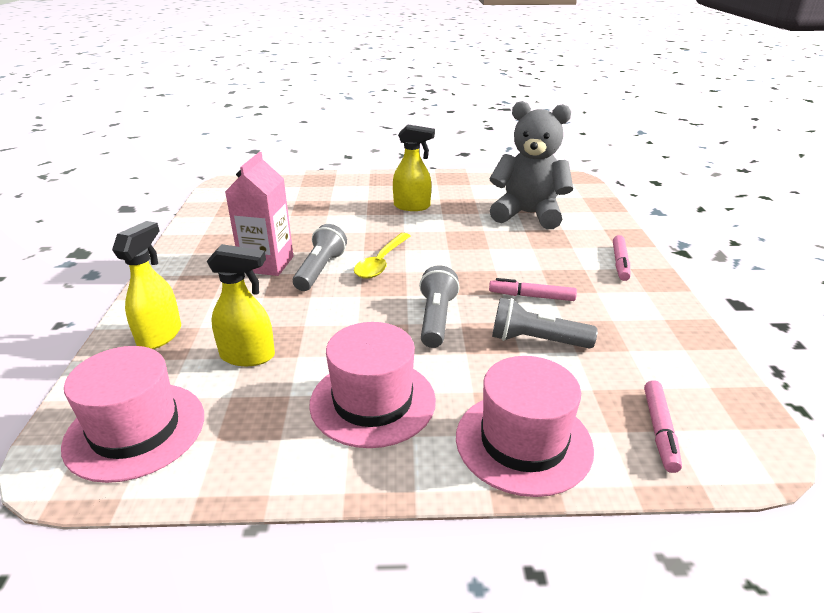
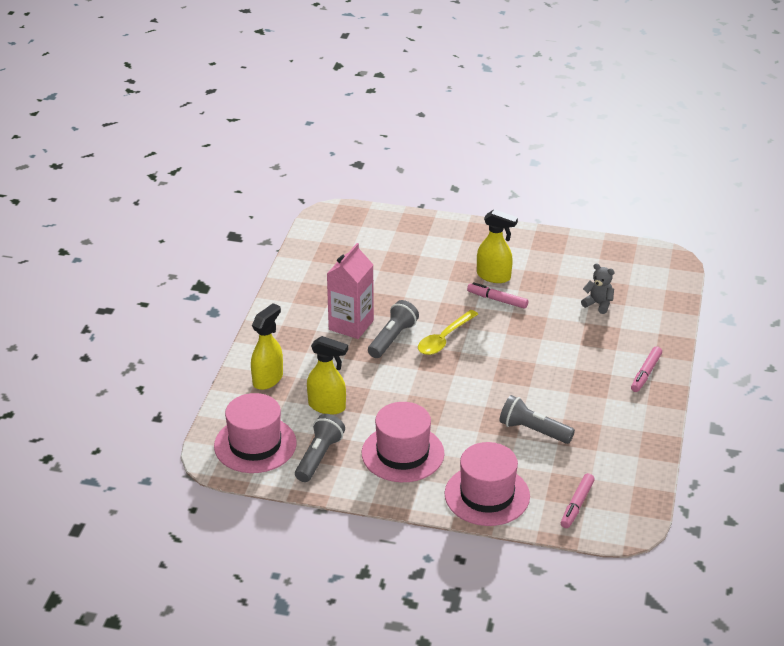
camera: 15 degrees right, 5 degrees up
(436, 319) = (468, 400): grey flashlight -> grey flashlight (319, 457)
(528, 214) = (598, 304): grey teddy bear -> grey teddy bear, size x0.44
(531, 296) = (551, 393): pink marker -> pink marker (497, 300)

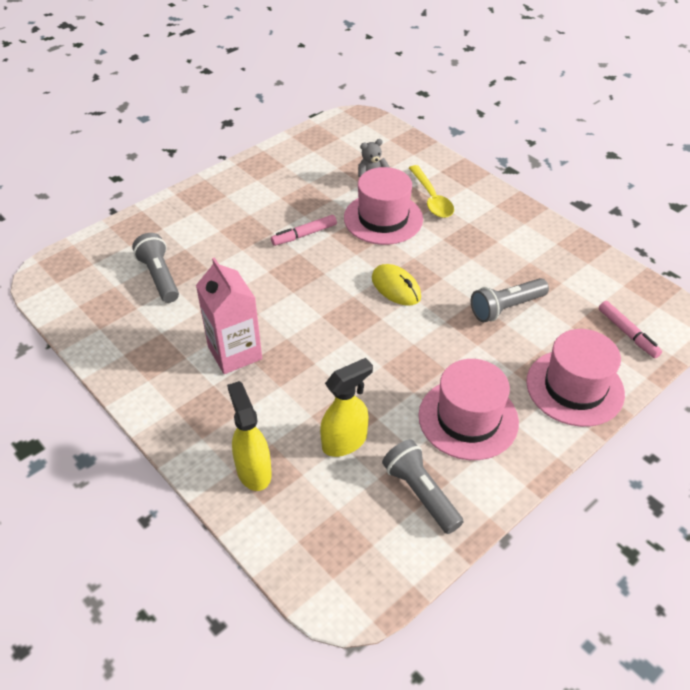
camera: 55 degrees left, 10 degrees up
(255, 444) = (354, 544): pink hat -> pink hat (383, 218)
(392, 338) = (287, 333): grey flashlight -> grey flashlight (159, 277)
(444, 339) = (324, 297): yellow spoon -> yellow spoon (431, 198)
(492, 368) = (396, 287): none -> yellow mouse
(494, 276) = (270, 219): yellow spray bottle -> none
(645, 373) = (485, 204): pink marker -> none

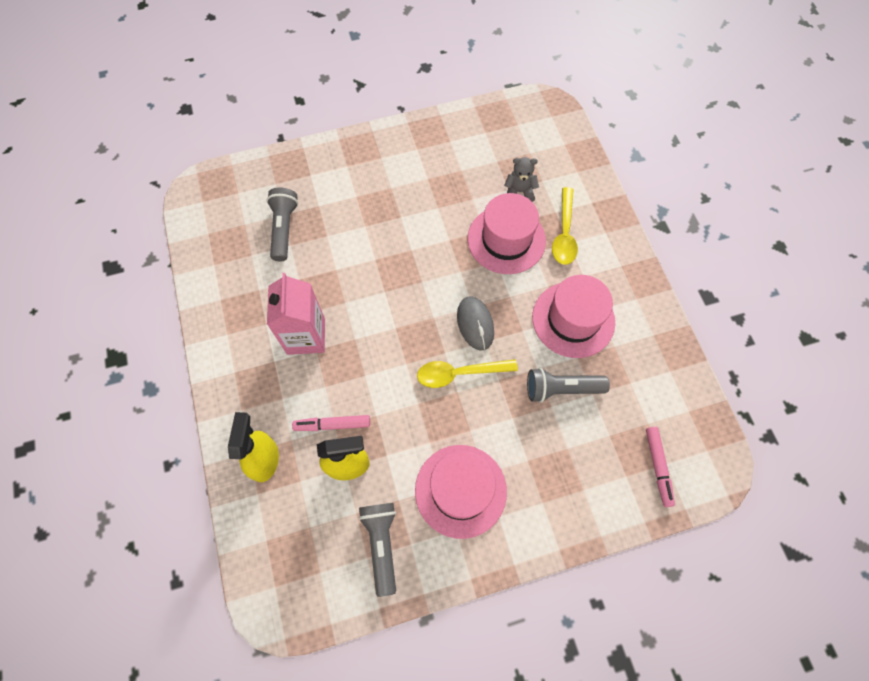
camera: 25 degrees right, 20 degrees up
(304, 235) = (426, 230): pink marker -> pink marker (332, 425)
(396, 287) = (475, 324): yellow mouse -> grey mouse
(406, 329) = (459, 373): none -> yellow spoon
(574, 387) = (572, 502): pink hat -> pink hat (573, 319)

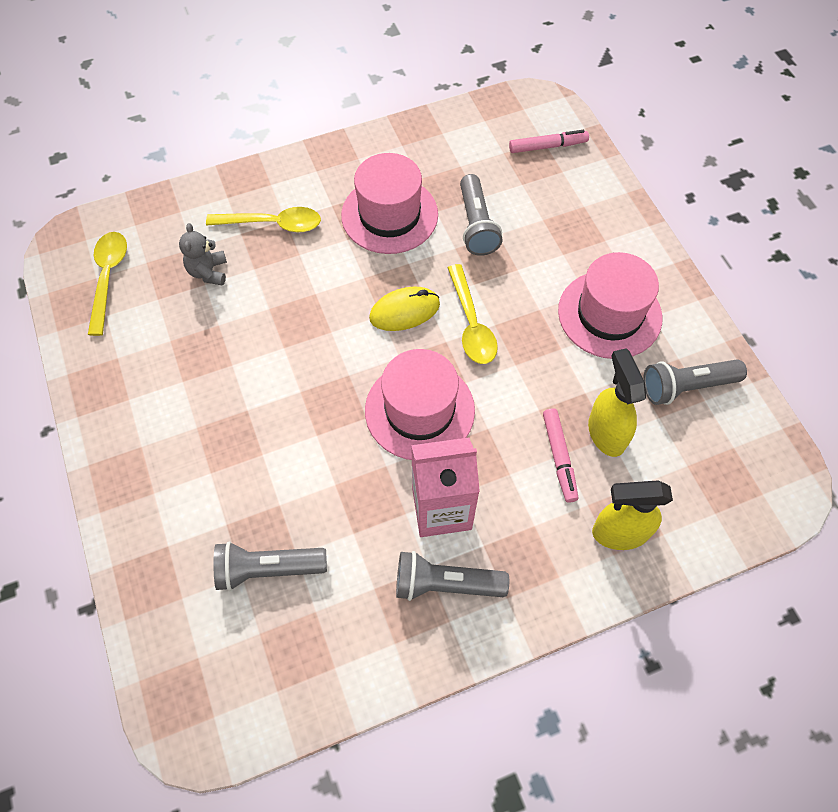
camera: 95 degrees left, 5 degrees down
(252, 333) = (445, 584): none -> grey flashlight
(475, 324) = (404, 311): grey mouse -> yellow mouse
(506, 239) = (282, 283): pink hat -> pink hat (419, 410)
(516, 131) = (108, 278): none -> yellow spoon

